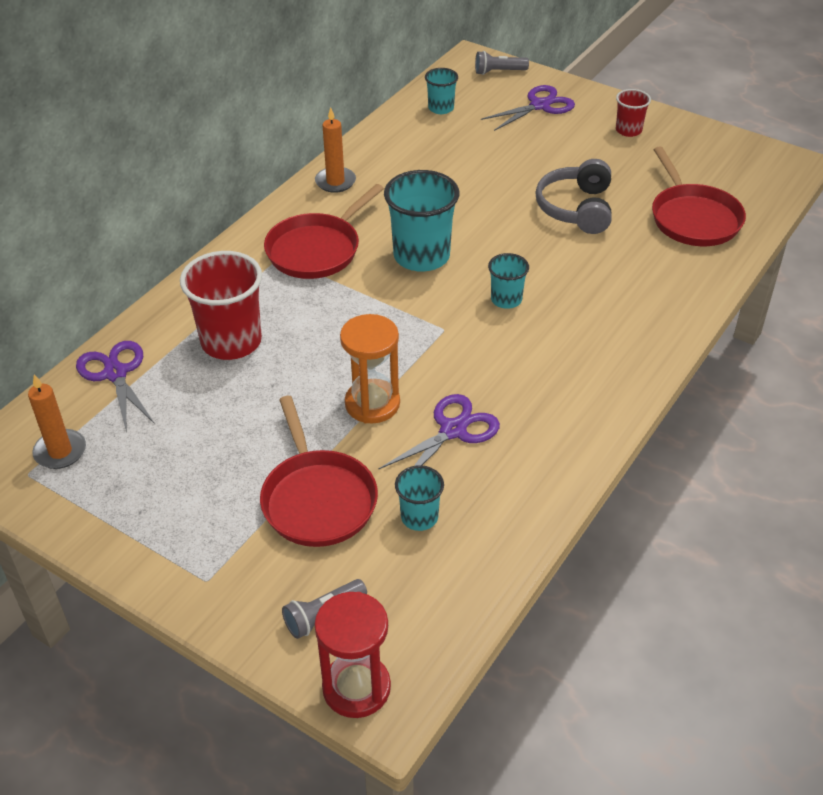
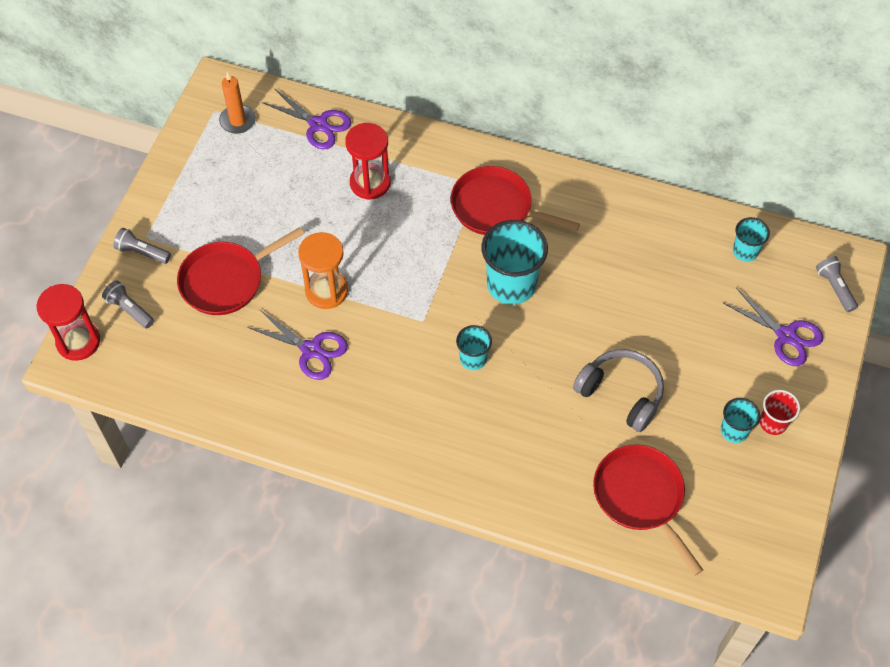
camera: 75 degrees right, 15 degrees up
(115, 373) = (318, 124): purple scissors -> purple scissors turned 75 degrees clockwise
(230, 588) = (142, 252): none -> grey flashlight
(231, 341) = (370, 183): red cup -> red hourglass
(335, 182) = (594, 196): orange candle -> none
(419, 517) = (222, 346): turquoise cup -> turquoise cup (734, 431)
(576, 208) = (621, 393): grey headphones -> grey headphones turned 45 degrees clockwise
(693, 218) = (641, 497): red pan -> red pan turned 90 degrees clockwise

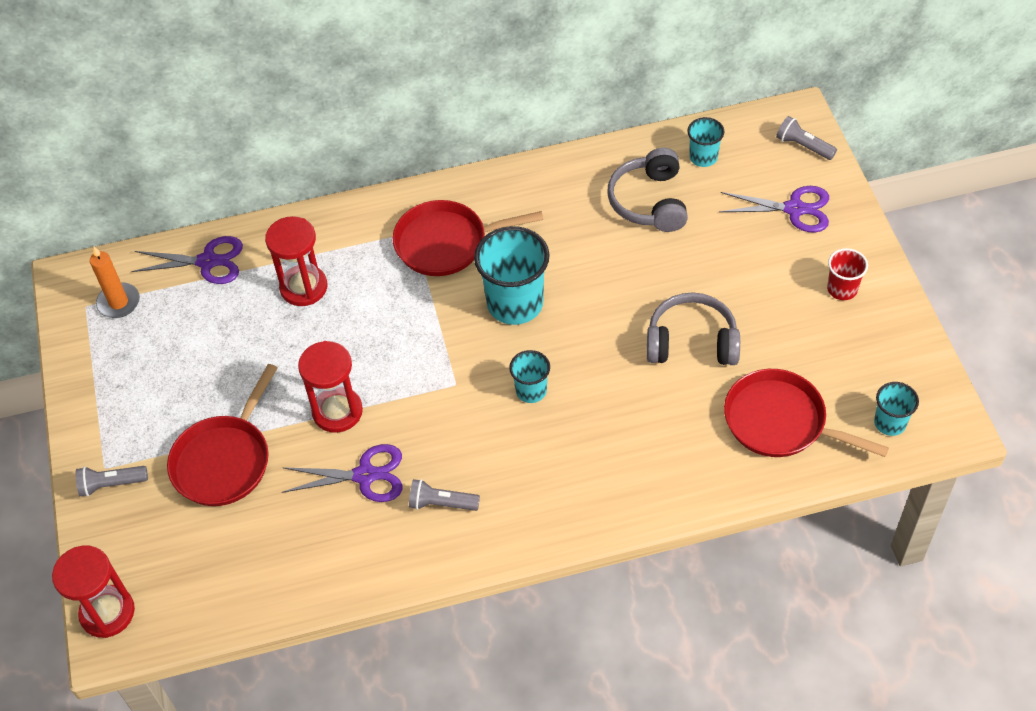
camera: 30 degrees left, 5 degrees down
(129, 309) = (141, 548): grey flashlight -> grey flashlight (441, 503)
(326, 291) = (337, 411): orange hourglass -> red hourglass
(674, 263) = (649, 201): none -> grey headphones
(734, 431) = (815, 315): turquoise cup -> turquoise cup (890, 423)

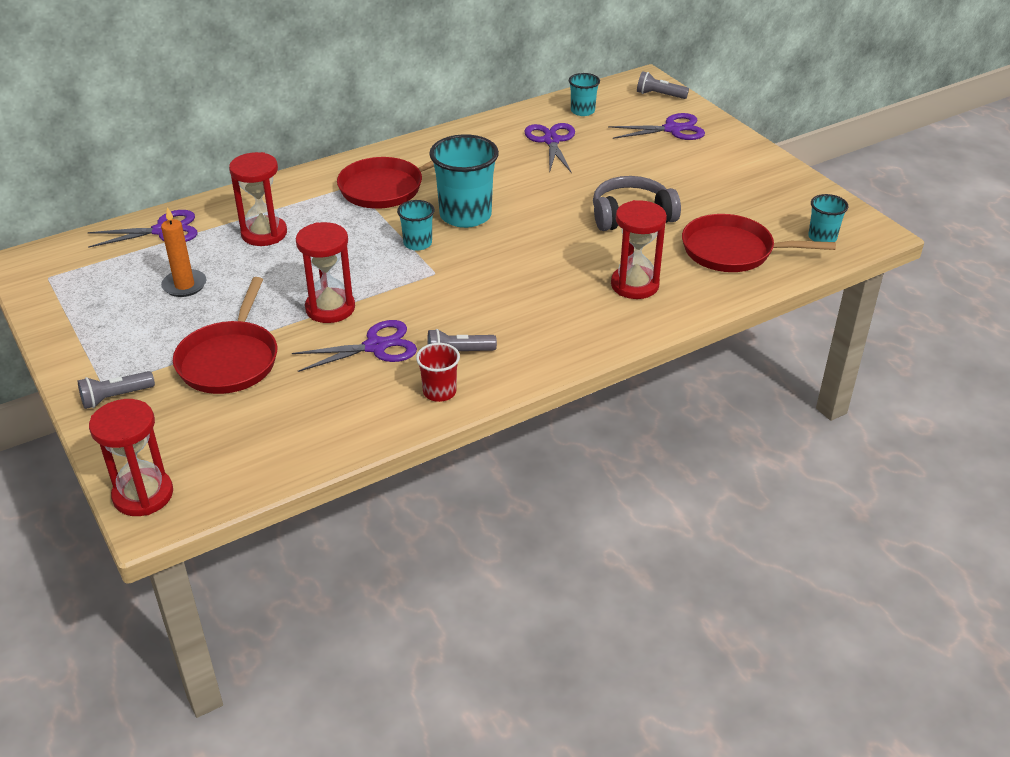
camera: 20 degrees left, 15 degrees down
(118, 302) = (81, 270): orange candle -> orange candle (184, 285)
(531, 391) = (506, 266): turquoise cup -> turquoise cup (417, 243)
(649, 201) = (551, 141): grey headphones -> purple scissors
(654, 449) = (634, 285): none -> red hourglass
(842, 289) = (737, 167): red cup -> red cup (439, 392)

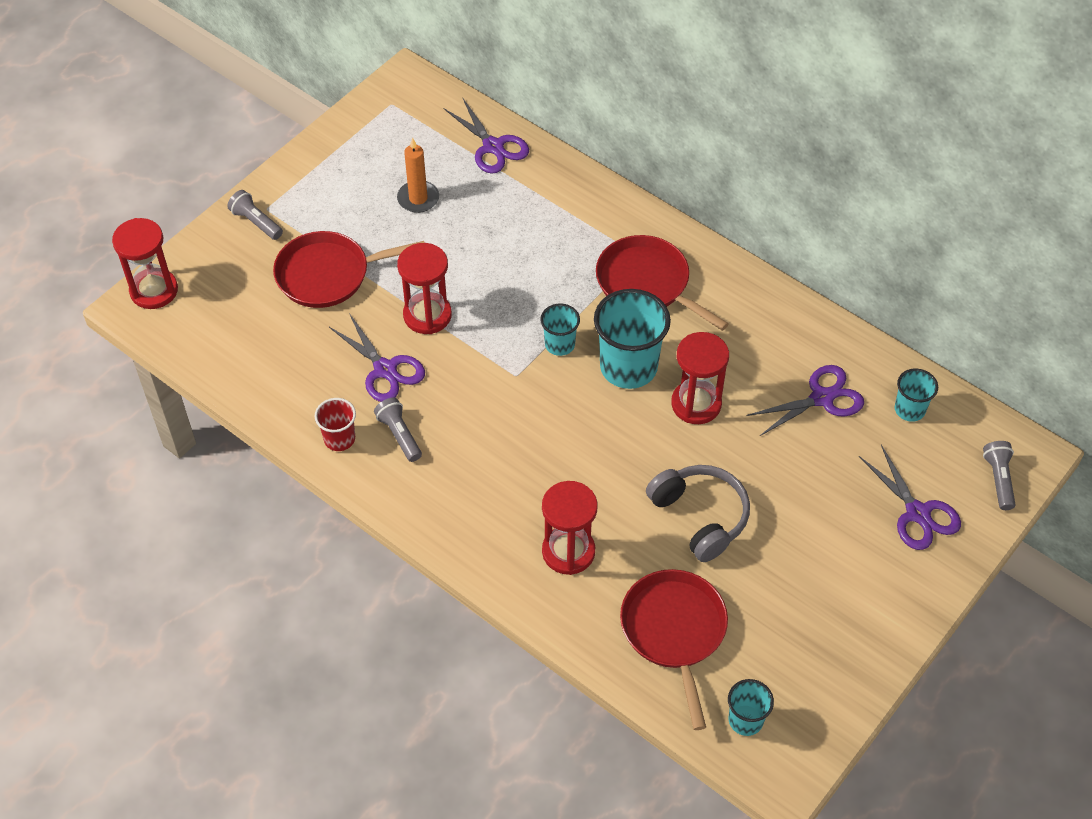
camera: 70 degrees right, 15 degrees up
(264, 233) = (522, 220): red hourglass -> red hourglass (696, 404)

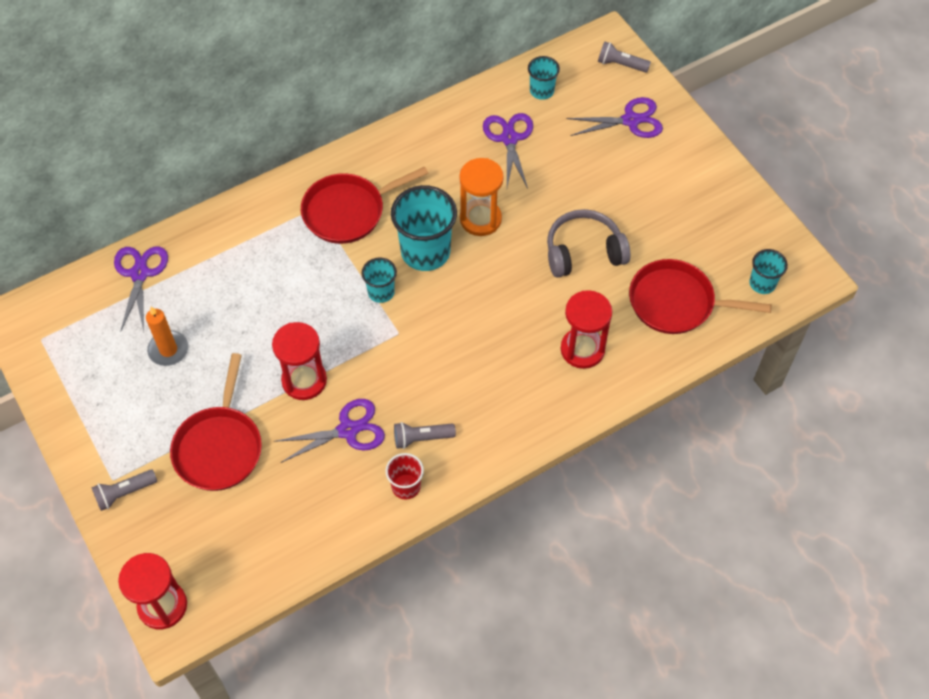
camera: 70 degrees left, 5 degrees up
(493, 146) = (140, 274): purple scissors -> purple scissors turned 75 degrees counterclockwise
(696, 404) = (480, 219): red hourglass -> orange hourglass

